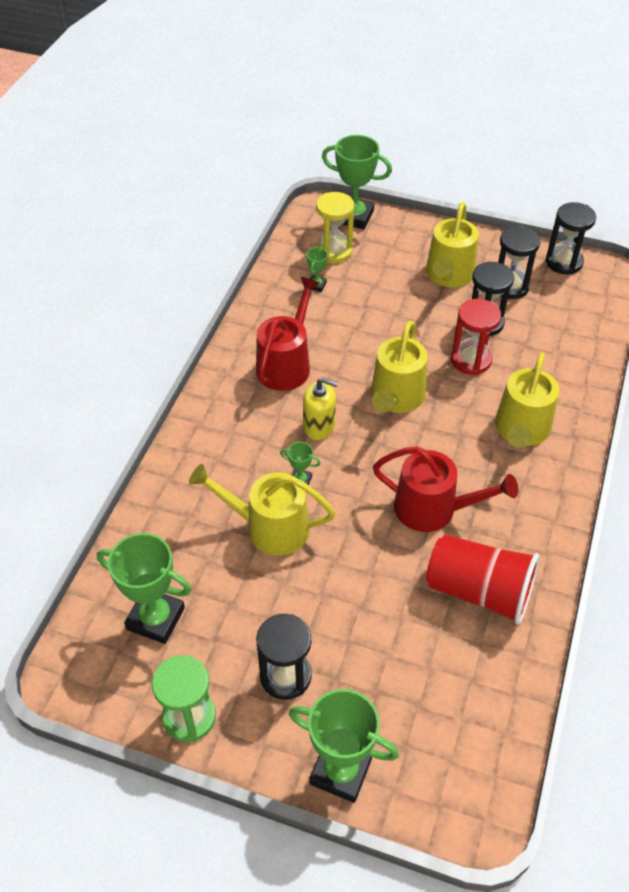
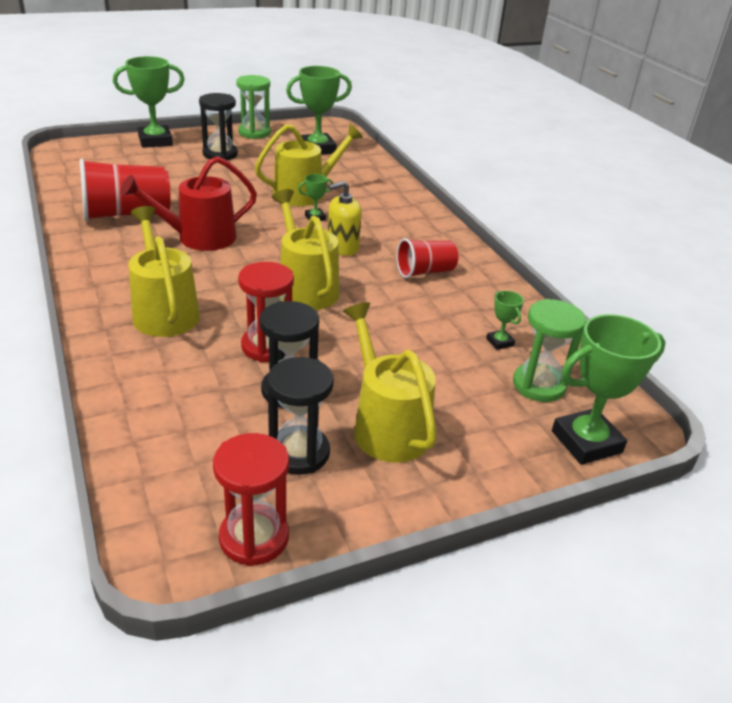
camera: 135 degrees right, 15 degrees down
(286, 364) = (425, 272): red watering can -> red cup
(334, 251) = (538, 385): yellow hourglass -> green hourglass
(564, 262) = (254, 538): black hourglass -> red hourglass

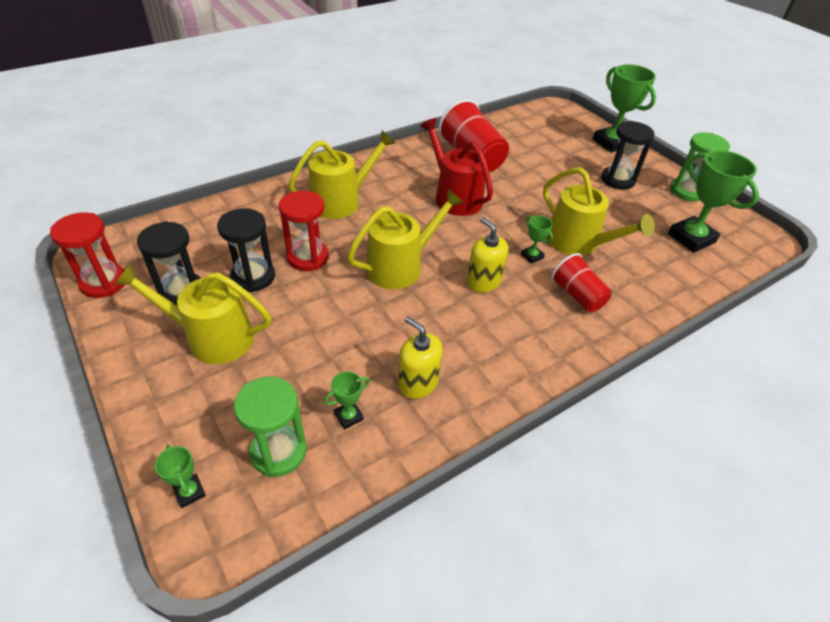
camera: 80 degrees right, 10 degrees up
(387, 426) = (212, 337): yellow watering can -> yellow watering can turned 135 degrees counterclockwise
(425, 272) = (465, 347): red cup -> red cup (577, 295)
(463, 301) = (418, 383): none -> yellow soap dispenser
(586, 442) = (190, 492): green trophy -> green trophy, size x0.47

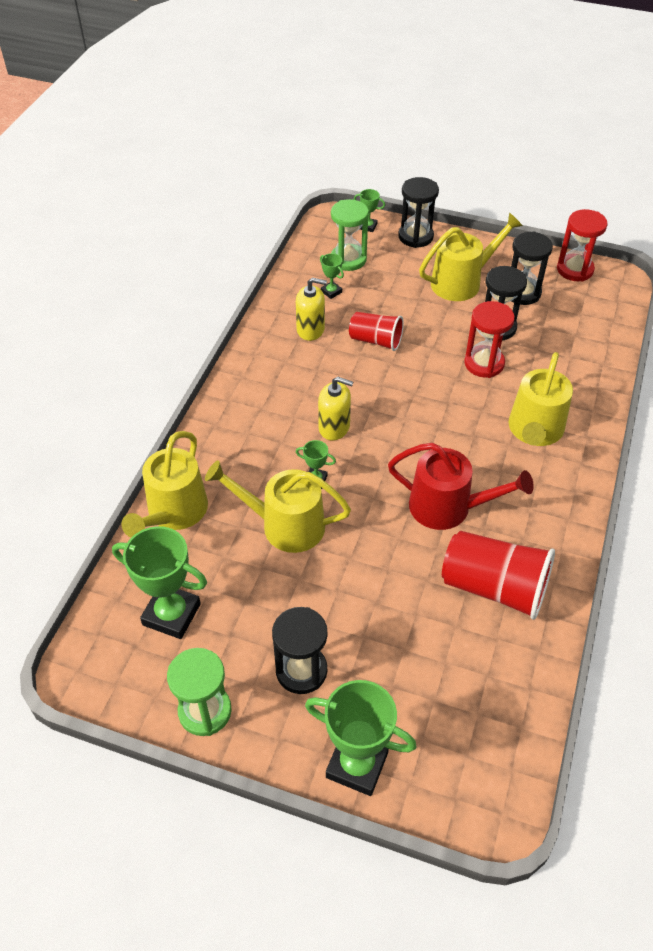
camera: 145 degrees right, 5 degrees up
(164, 430) = (415, 236): none -> black hourglass
(349, 416) = (331, 292): green trophy -> green trophy turned 60 degrees counterclockwise
(400, 266) = (410, 399): yellow watering can -> yellow watering can (174, 512)
(577, 295) = (249, 462): red cup -> red cup (376, 340)

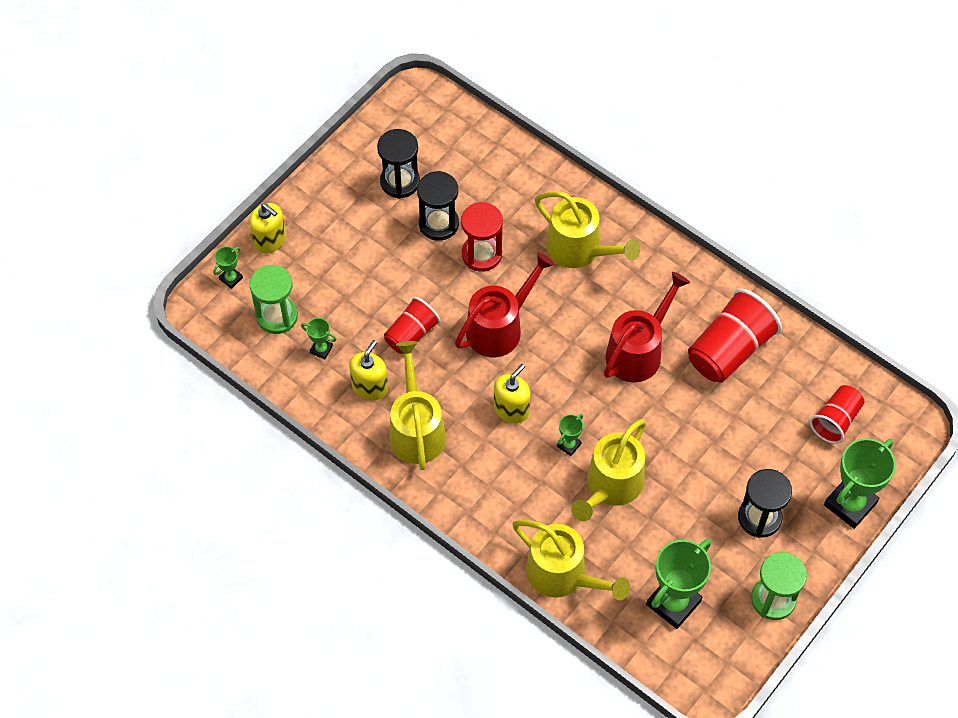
camera: 70 degrees left, 10 degrees up
(331, 292) = (321, 349): green trophy -> green trophy turned 45 degrees clockwise
(415, 236) = (270, 240): black hourglass -> yellow soap dispenser
(415, 396) = (499, 328): none -> red watering can
(460, 720) = (835, 420): none -> red cup
(461, 282) = (360, 227): yellow watering can -> yellow watering can (416, 430)
(574, 270) = (387, 123): red hourglass -> none

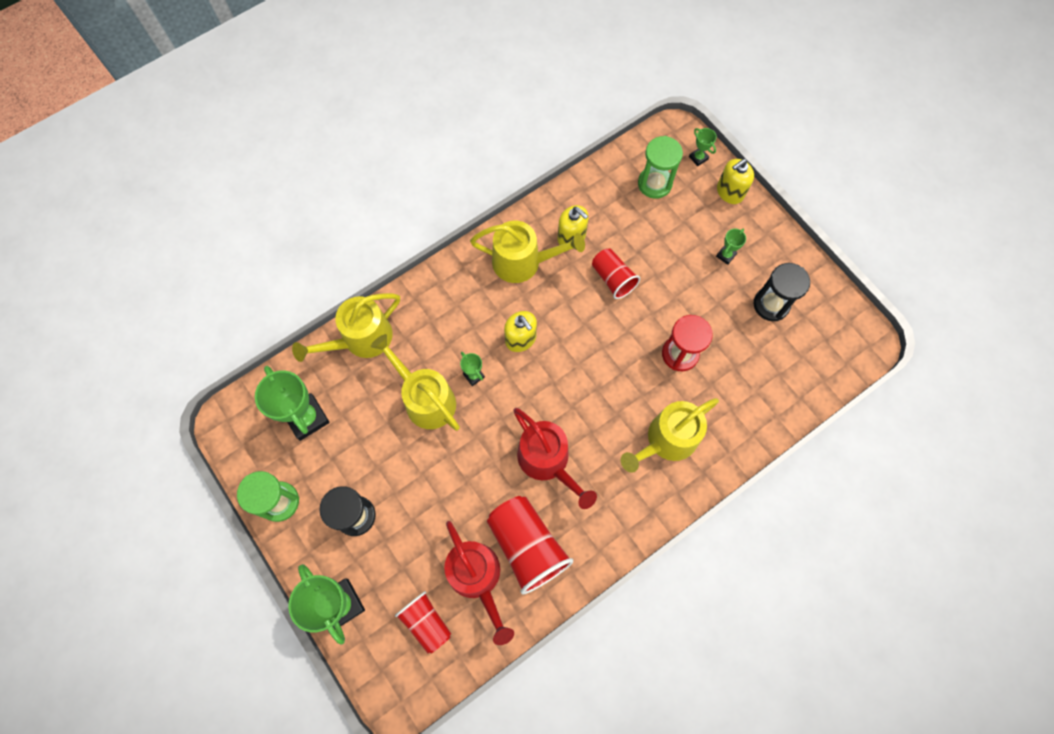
camera: 105 degrees right, 10 degrees up
(321, 349) = (615, 209): green trophy -> green trophy (725, 255)
(438, 224) = (720, 326): black hourglass -> none
(499, 328) = (601, 349): red watering can -> red watering can (477, 577)

